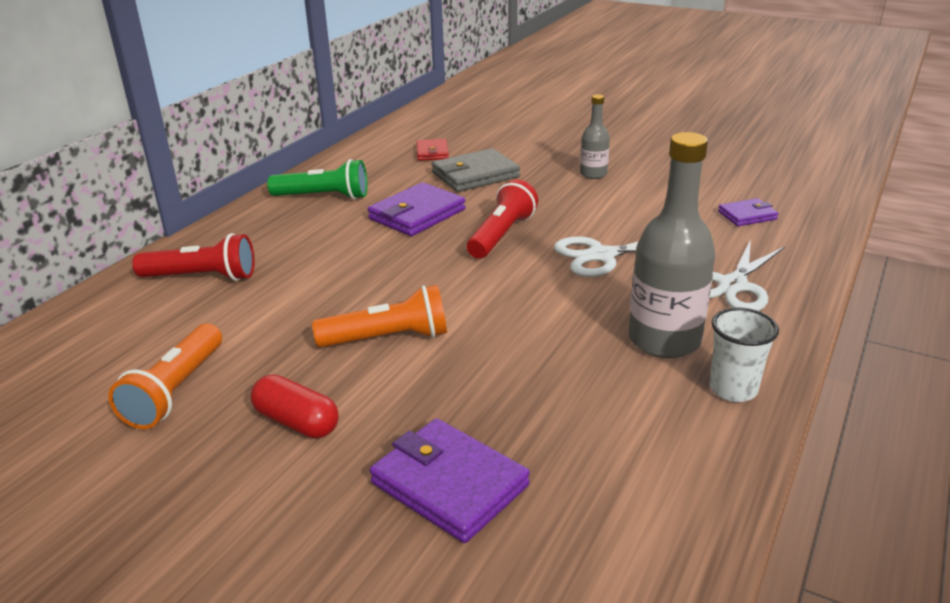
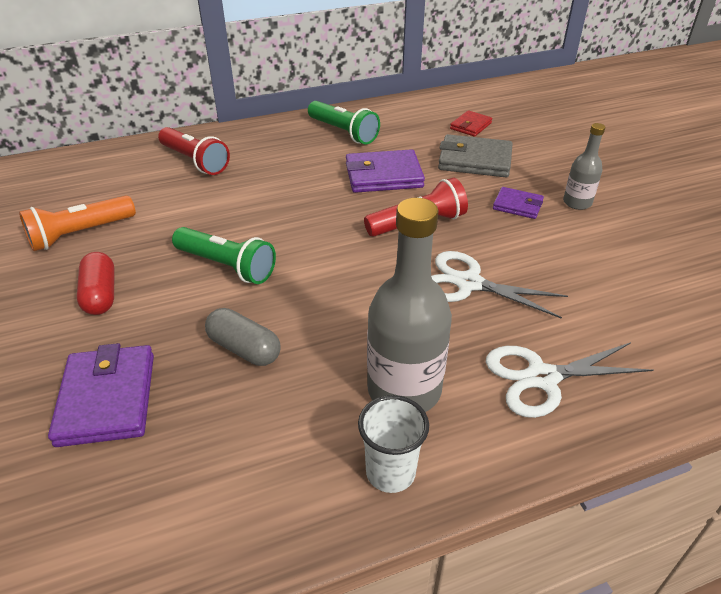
camera: 40 degrees right, 10 degrees up
(387, 338) = (226, 266): orange flashlight -> green flashlight
(507, 383) = (244, 349): none -> grey capsule
(747, 215) = (669, 316): purple wallet -> purple wallet (517, 205)

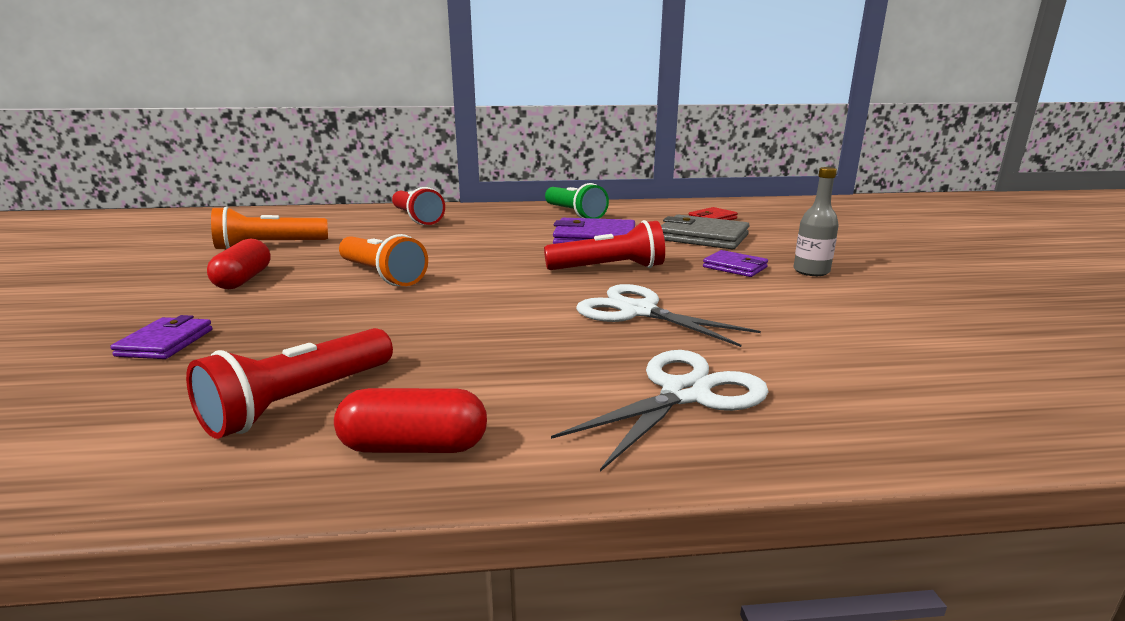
camera: 15 degrees right, 20 degrees down
(107, 399) = (165, 342): purple wallet -> purple wallet, size x0.58
(226, 266) = (381, 275): green flashlight -> orange flashlight
(244, 349) = (342, 327): grey capsule -> none
(277, 445) = (300, 401): none -> red flashlight
(390, 472) = (414, 446): white cup -> red capsule
(404, 389) = (494, 379): grey bottle -> none
(542, 378) = (685, 394): white scissors -> white scissors turned 135 degrees clockwise

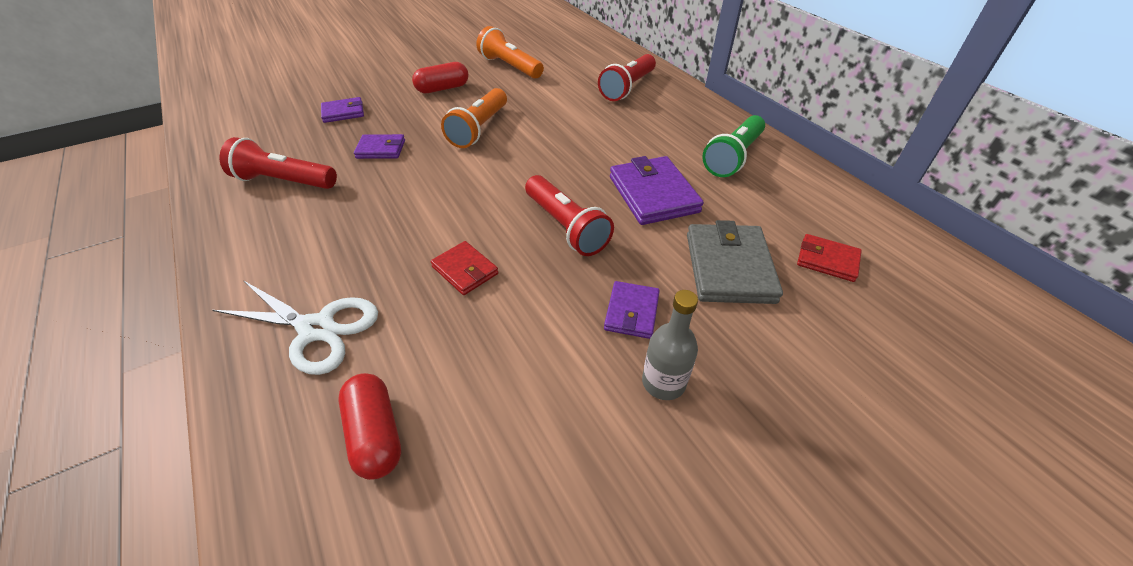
camera: 65 degrees right, 25 degrees up
(331, 327) = (381, 149): none -> purple wallet
(414, 446) = (241, 236): red capsule -> red capsule (375, 434)
(638, 311) = (465, 270): white scissors -> red wallet

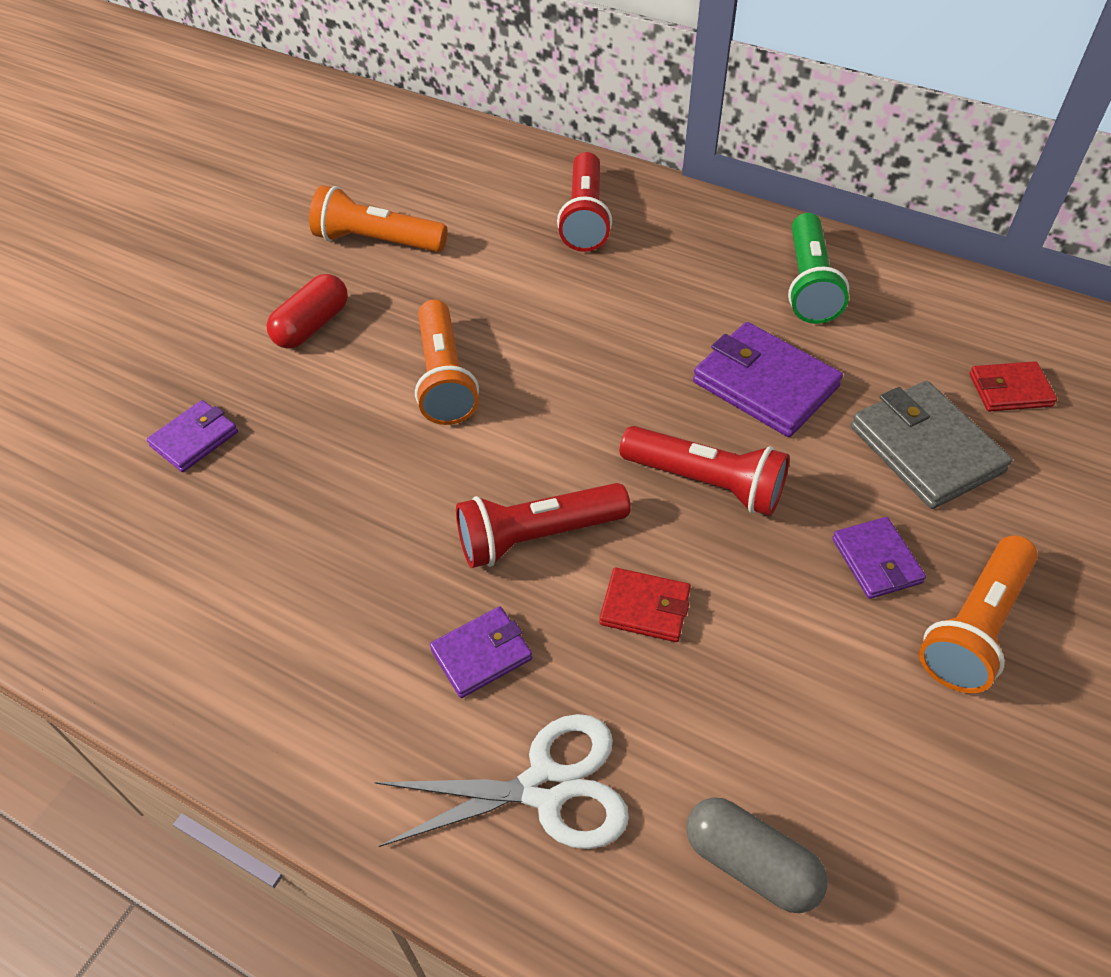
camera: 30 degrees left, 5 degrees up
(284, 181) = (241, 603): red flashlight -> red flashlight (538, 536)
(375, 434) = (750, 863): red capsule -> grey capsule
(381, 149) = (332, 479): purple wallet -> purple wallet (481, 654)
(663, 382) = (974, 627): grey bottle -> orange flashlight

